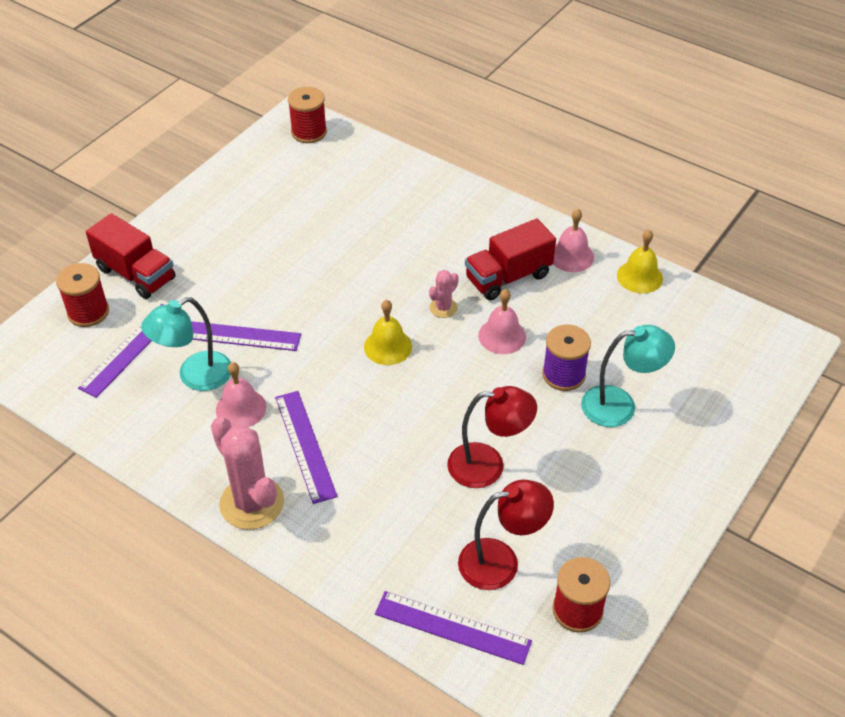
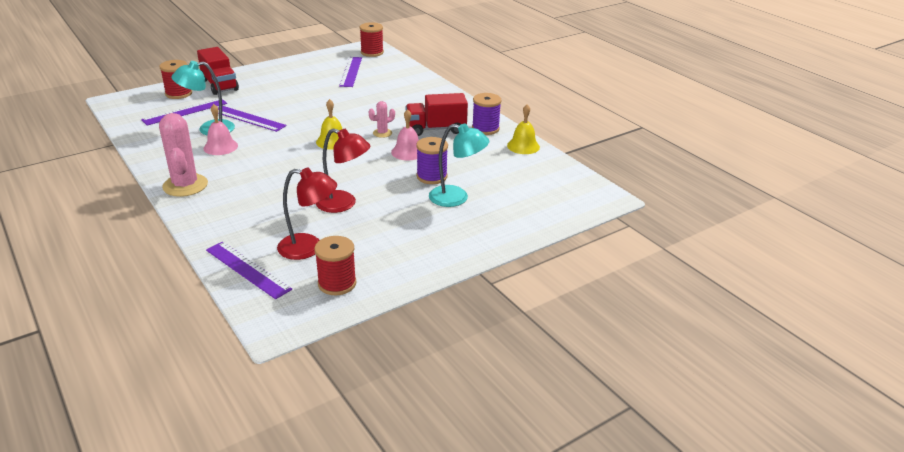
camera: 20 degrees right, 15 degrees down
(305, 445) = (241, 170): purple ruler -> purple ruler (351, 71)
(571, 256) = (485, 129): pink bell -> purple spool

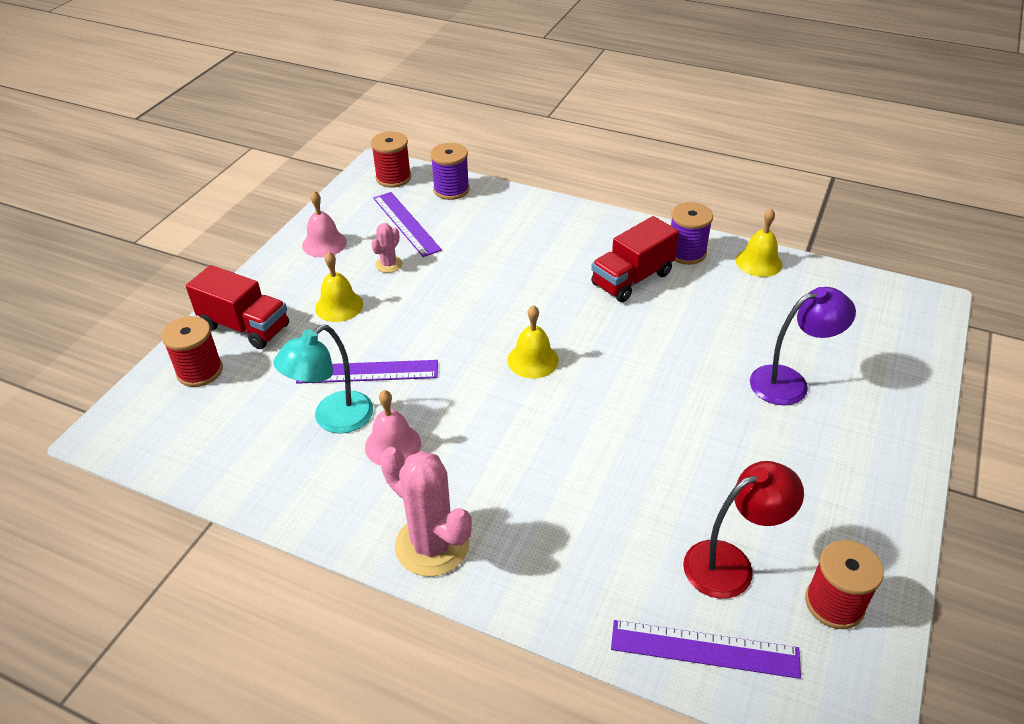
camera: 30 degrees left, 10 degrees up
(185, 111) = (254, 402): purple ruler -> none
(271, 91) = (339, 306): none -> yellow bell
(343, 204) = (679, 463): red lamp -> none
(382, 133) = (577, 316): pink cactus -> pink cactus (389, 264)
(408, 152) = (646, 334): pink bell -> pink bell (324, 243)
(431, 176) = (722, 361): purple spool -> purple spool (451, 190)
(456, 198) = (790, 382): turquoise lamp -> purple lamp

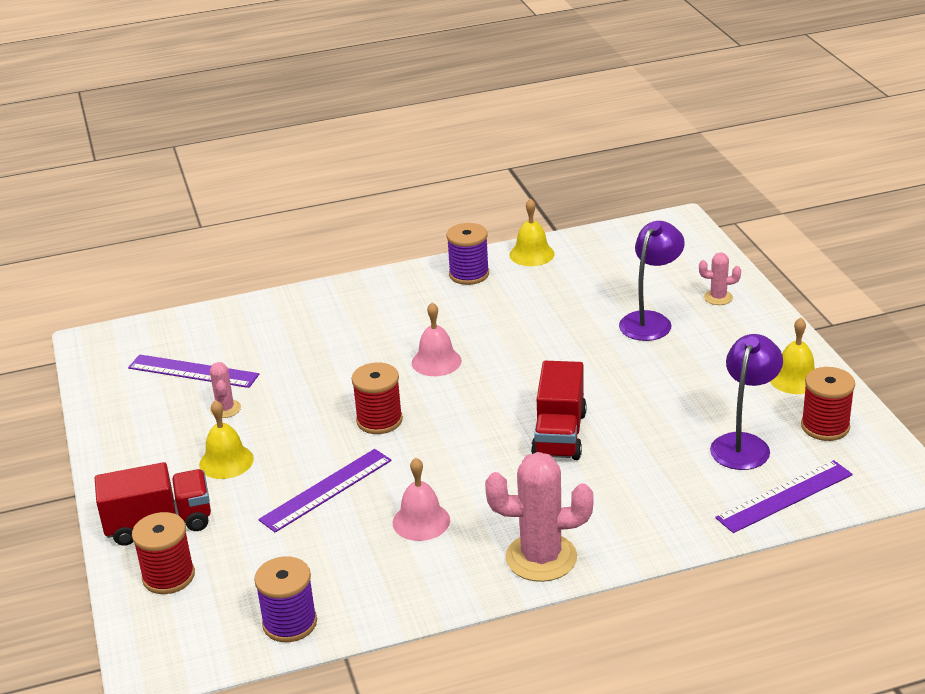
camera: 40 degrees left, 10 degrees down
(324, 243) = (135, 426): pink bell -> pink bell (436, 361)
(333, 419) = (347, 535): turquoise lamp -> none
(393, 178) = (123, 343): red spool -> red spool (379, 420)
(451, 190) = (197, 325): purple spool -> purple spool (290, 623)
(533, 360) = (450, 407): yellow bell -> yellow bell (795, 378)
(632, 279) = (451, 313): red truck -> red truck (559, 434)
(731, 564) = (744, 444): red lamp -> purple lamp
(882, 397) = (718, 297): none -> pink cactus

